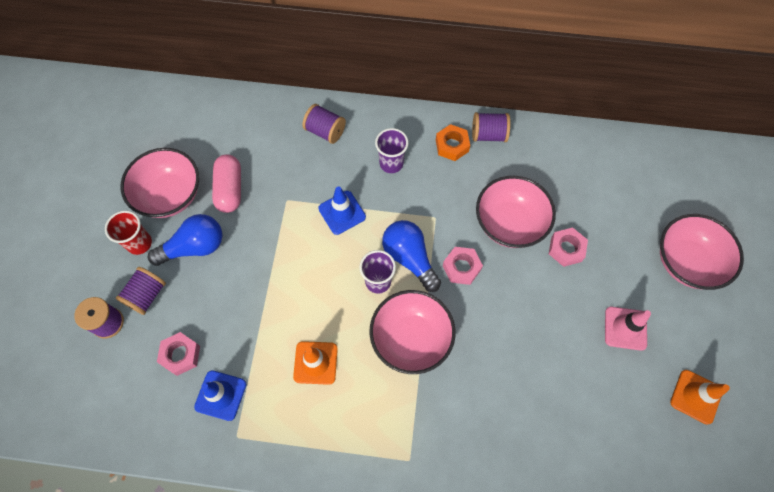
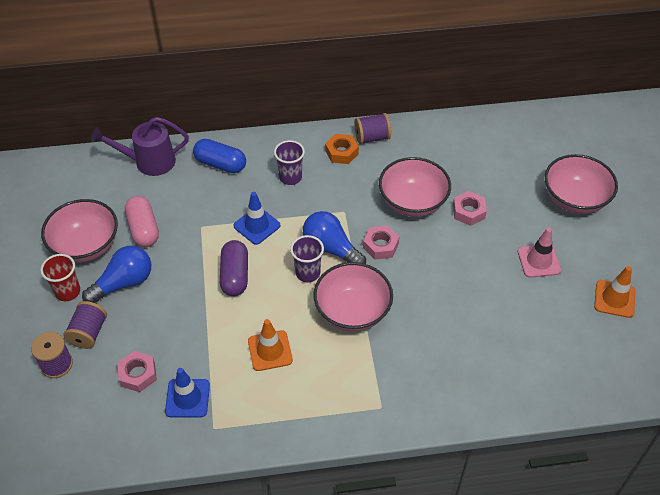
camera: 15 degrees left, 15 degrees down
(255, 112) = (149, 162): none -> purple watering can
(304, 266) = (235, 275): none -> purple capsule
(325, 131) = (220, 164): purple spool -> blue capsule

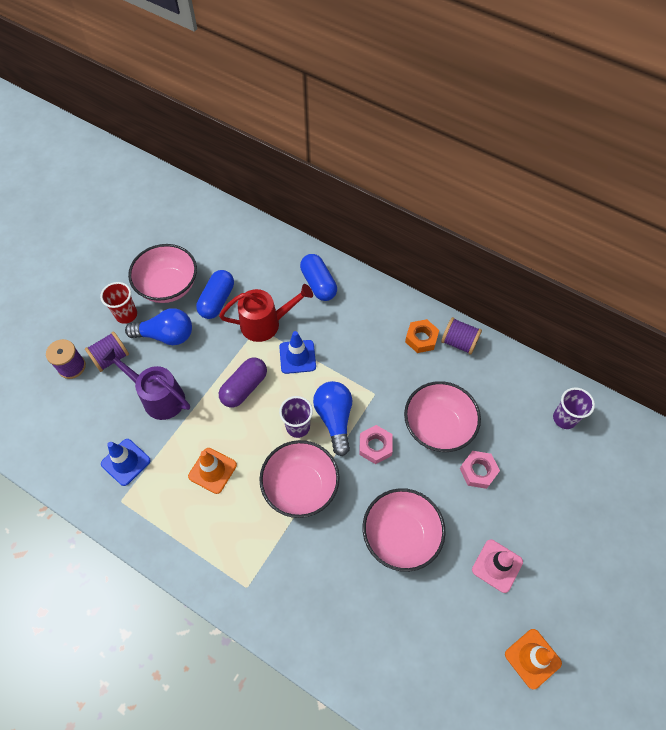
camera: 40 degrees right, 10 degrees up
(138, 374) = (112, 416): pink nut -> none
(143, 229) = (217, 300): pink capsule -> blue capsule
(149, 162) = (269, 246): purple watering can -> purple watering can (158, 397)
(205, 219) = (266, 323): none -> red watering can
(290, 177) = (360, 333): purple cup -> purple cup (564, 418)
(574, 199) = (588, 533): pink bowl -> pink bowl (400, 536)

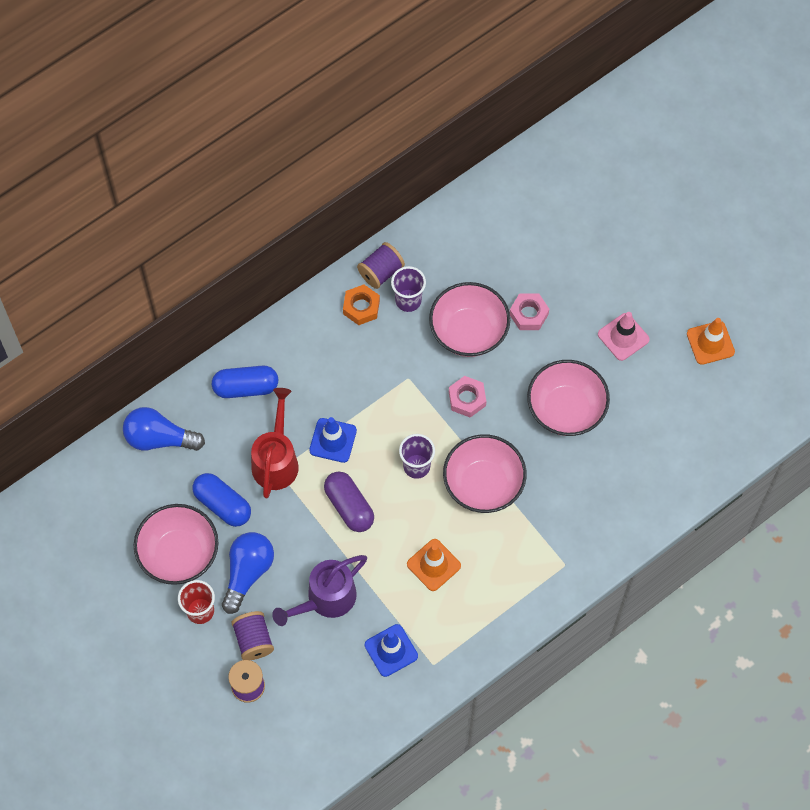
camera: 70 degrees left, 5 degrees up
(334, 419) = (421, 427): blue light bulb -> blue light bulb (159, 438)
(564, 418) = (504, 212): purple cup -> purple cup (408, 300)

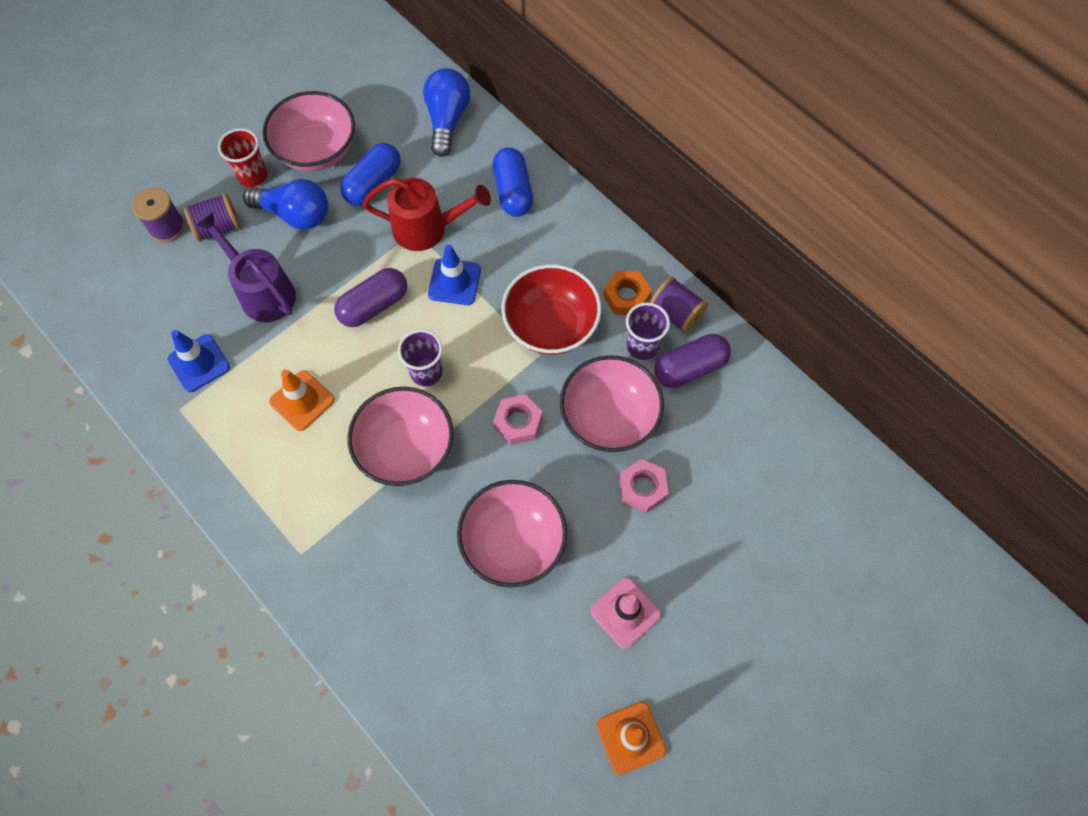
camera: 85 degrees right, 0 degrees up
(382, 367) = (551, 326): none -> red bowl
(430, 268) = (690, 368): none -> purple capsule

